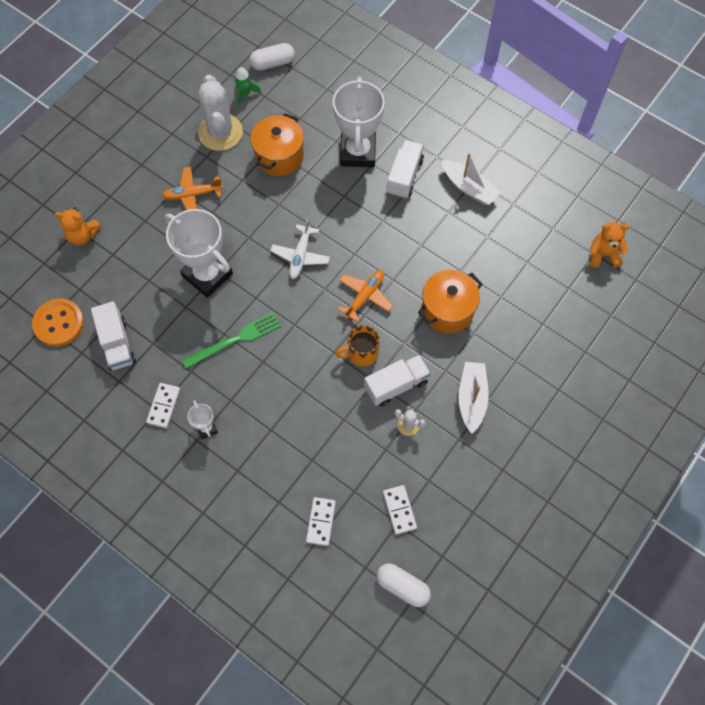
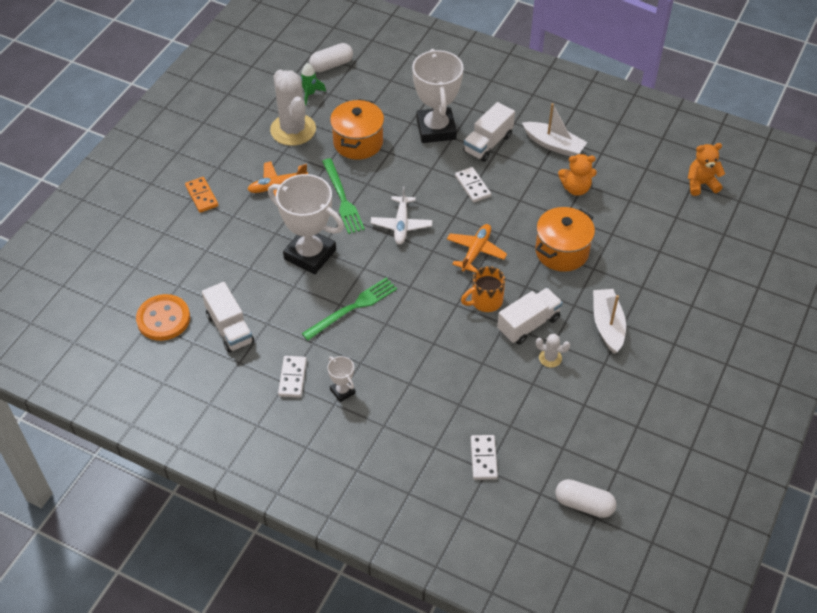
camera: 10 degrees left, 15 degrees down
(82, 236) = (171, 237): orange teddy bear -> orange teddy bear (576, 188)
(119, 194) = (201, 196): none -> orange domino
(251, 217) = (342, 198): none -> green fork
(399, 510) = (562, 435): white domino -> white domino (472, 186)
(404, 176) = (488, 143): white truck -> white truck turned 150 degrees counterclockwise

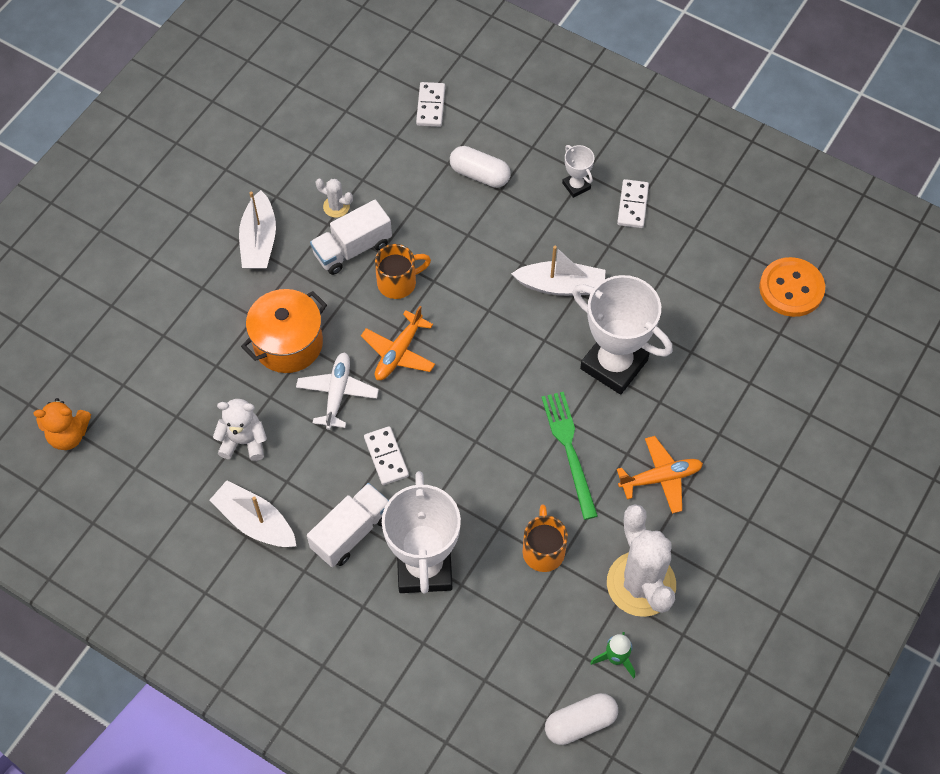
camera: 175 degrees left, 10 degrees up
(201, 196) = (766, 470): orange domino -> none
(230, 328) = (709, 270): white truck -> none
(352, 308) = (561, 286): green fork -> white boat
(358, 142) = (543, 550): orange pot -> orange mug
(401, 225) = (491, 400): white plane -> white plane (337, 393)
(576, 188) = (244, 441): orange teddy bear -> white teddy bear
(584, 504) = (338, 57): white capsule -> white capsule (479, 175)

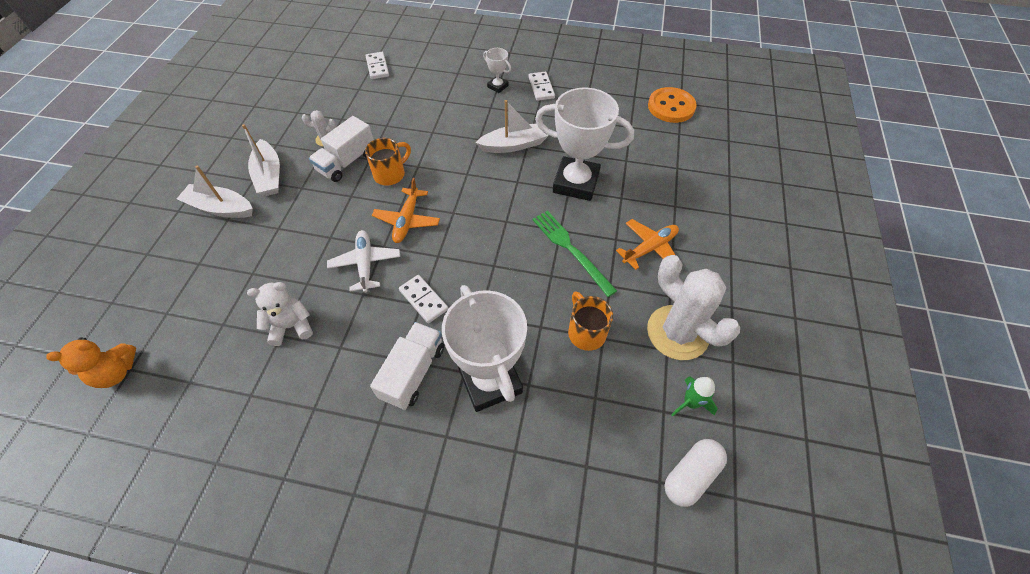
camera: 20 degrees left, 5 degrees down
(255, 522) = (319, 393): white boat -> white boat (221, 208)
(288, 344) = (312, 239): orange pot -> none
(479, 175) = (427, 96): white capsule -> none

